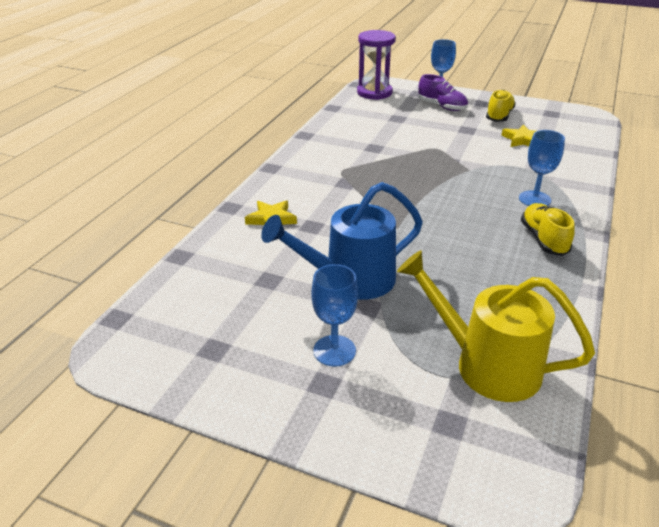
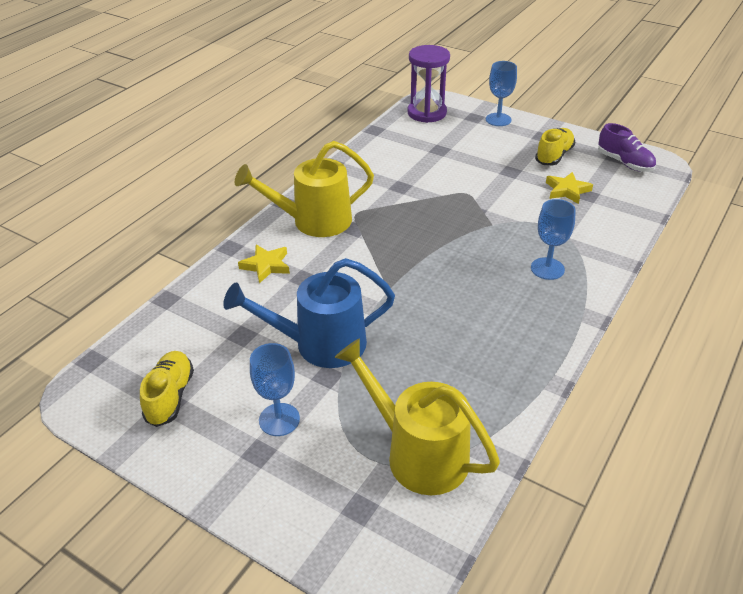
camera: 10 degrees right, 5 degrees up
(304, 180) = (313, 221): none -> yellow watering can
(442, 106) = (494, 138): purple shoe -> purple shoe (624, 163)
(543, 239) = (535, 319): yellow shoe -> yellow shoe (170, 396)

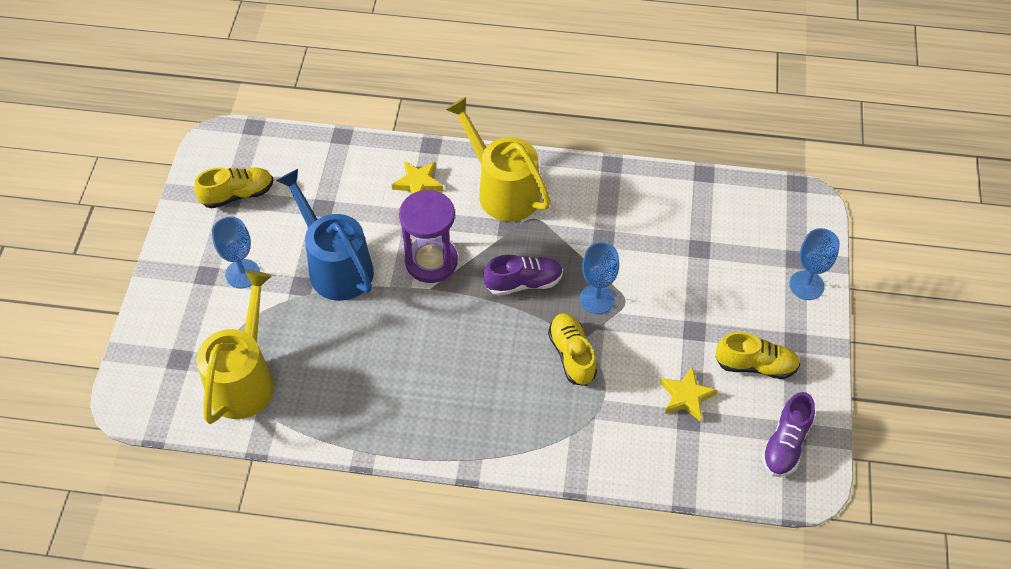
camera: 65 degrees right, 15 degrees up
(417, 236) = (523, 283): none -> purple shoe
(427, 113) = (774, 209): purple hourglass -> purple hourglass (431, 261)
(503, 231) = (572, 355): none -> yellow shoe
(547, 268) = (528, 411): blue goblet -> blue goblet (597, 299)

